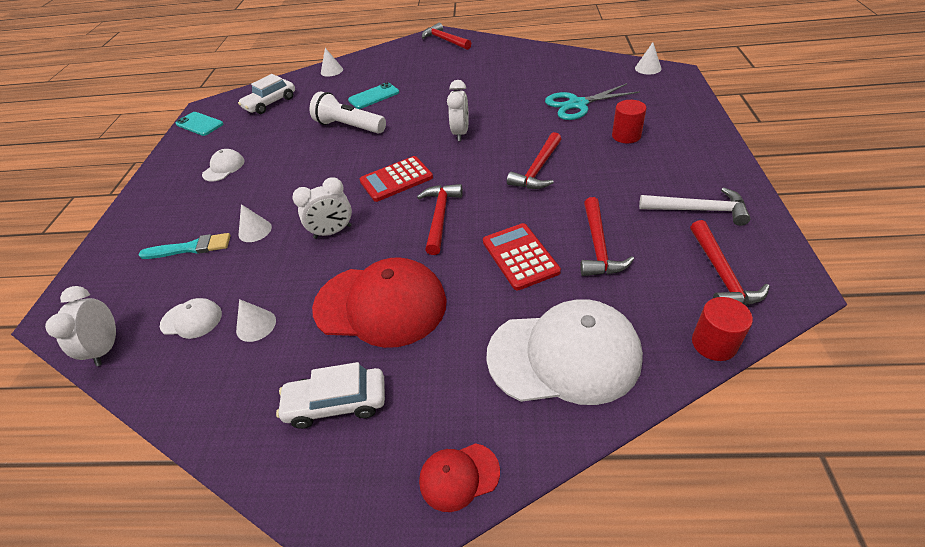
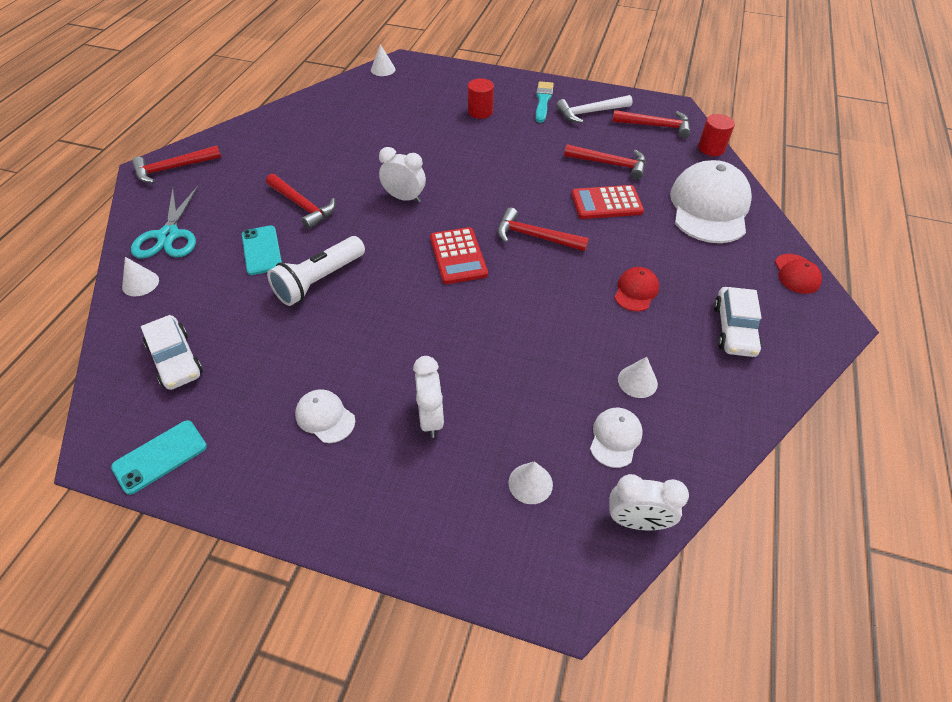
camera: 80 degrees left, 5 degrees up
(190, 248) = (491, 447): turquoise brush -> turquoise brush (543, 101)
(255, 230) = (487, 381): white cone -> white cone (530, 483)
(333, 232) = (522, 314): white clock -> white clock (431, 418)
(381, 305) = (636, 291): red cap -> red cap, size x0.46
(538, 169) = (498, 167): red hammer -> red hammer (302, 205)
(577, 104) = (411, 120): turquoise scissors -> turquoise scissors (168, 236)
(698, 210) = (590, 113): white hammer -> white hammer turned 135 degrees counterclockwise

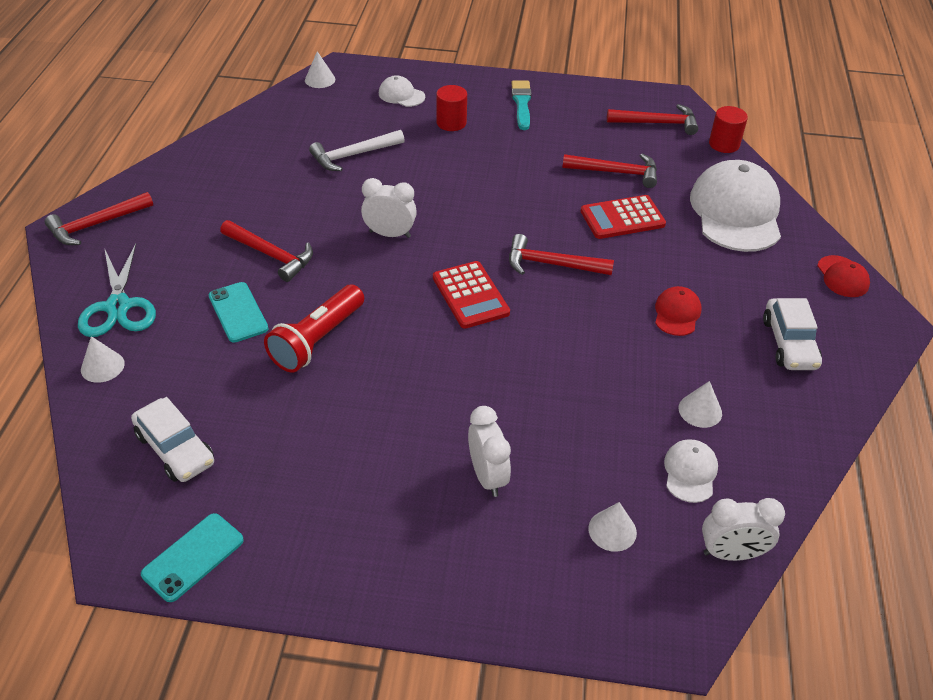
camera: 10 degrees left, 5 degrees down
(319, 281) = (317, 340): white flashlight -> red flashlight
(325, 417) = (369, 490): white cap -> white cap (401, 95)
(590, 113) = (579, 113): white hammer -> white hammer (353, 155)

